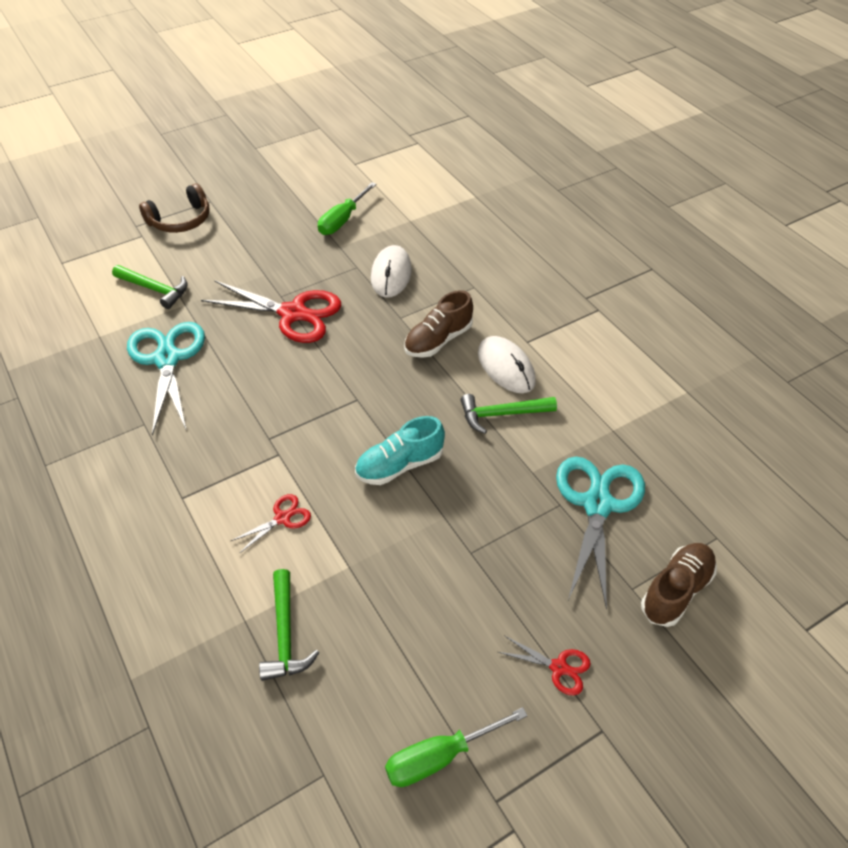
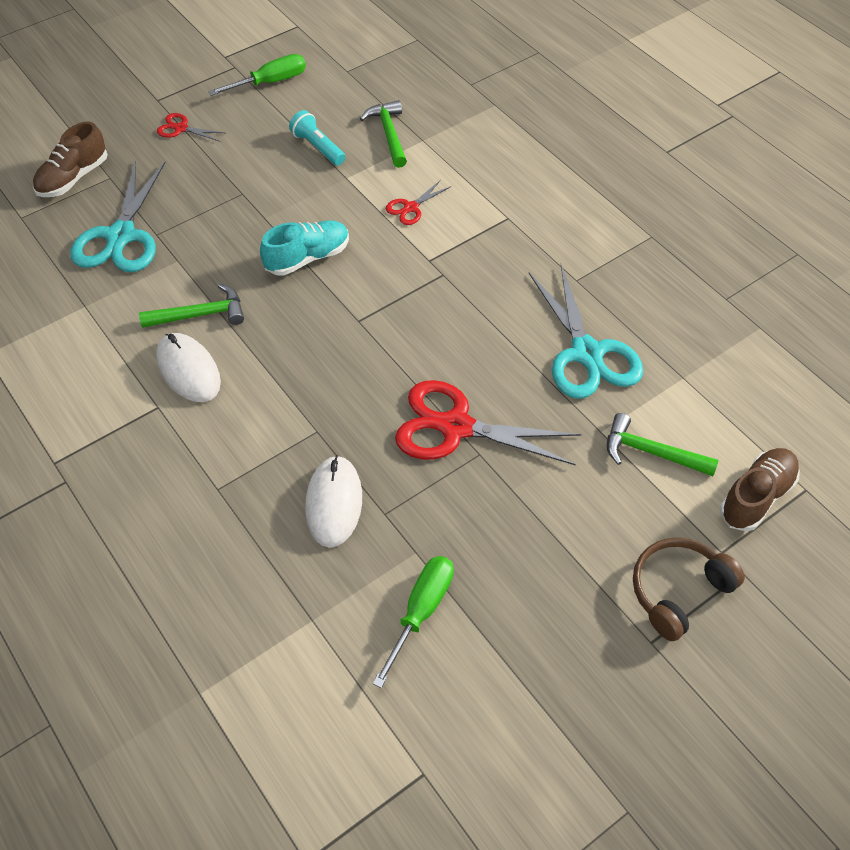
camera: 175 degrees right, 5 degrees up
(379, 618) = (318, 147): none -> turquoise flashlight
(438, 340) = (268, 401): brown shoe -> brown shoe (756, 497)

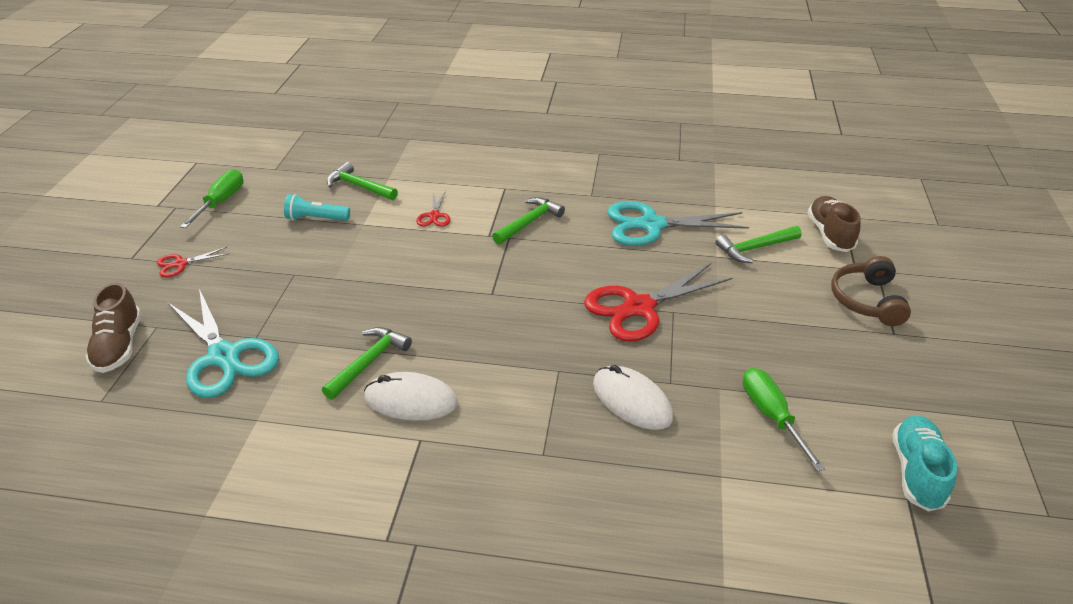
camera: 45 degrees left, 15 degrees down
(307, 258) = (402, 281): turquoise shoe -> turquoise shoe (916, 472)
(480, 271) = (529, 222): none -> green hammer
(586, 353) = (651, 225): turquoise scissors -> turquoise scissors turned 150 degrees clockwise

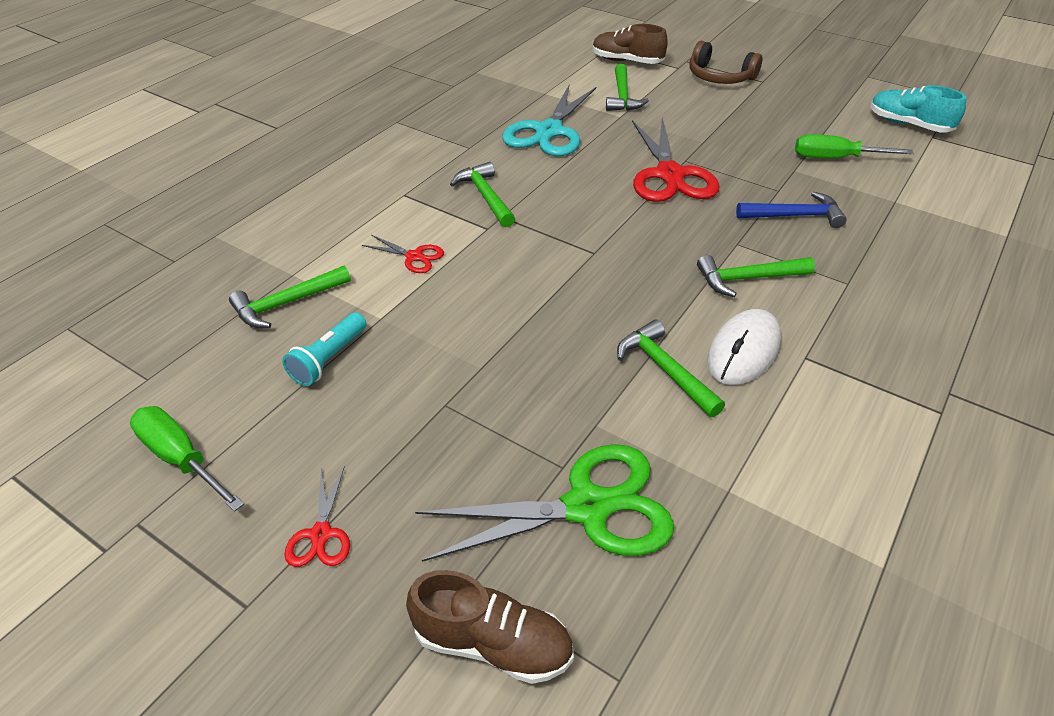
camera: 65 degrees left, 5 degrees up
(224, 356) = (587, 507): turquoise scissors -> green scissors
(509, 386) = (747, 279): none -> green hammer
(632, 401) = (794, 216): white mouse -> blue hammer

